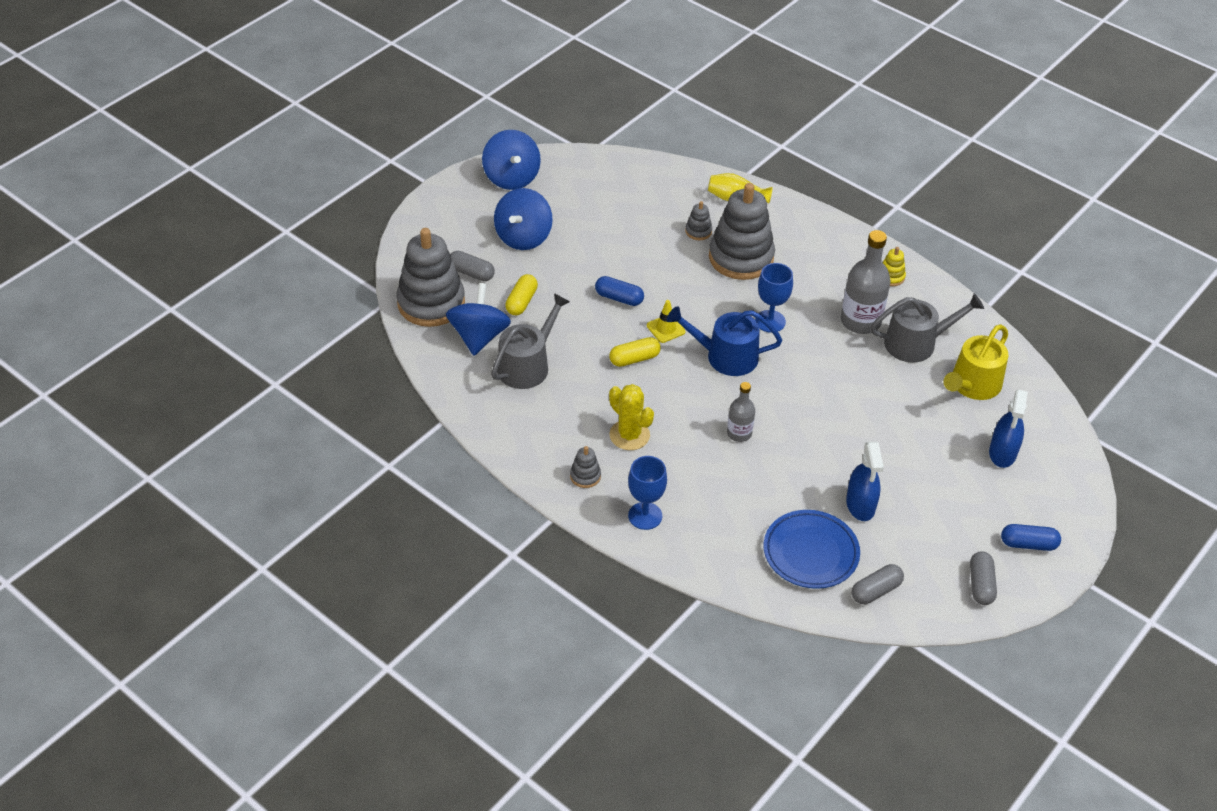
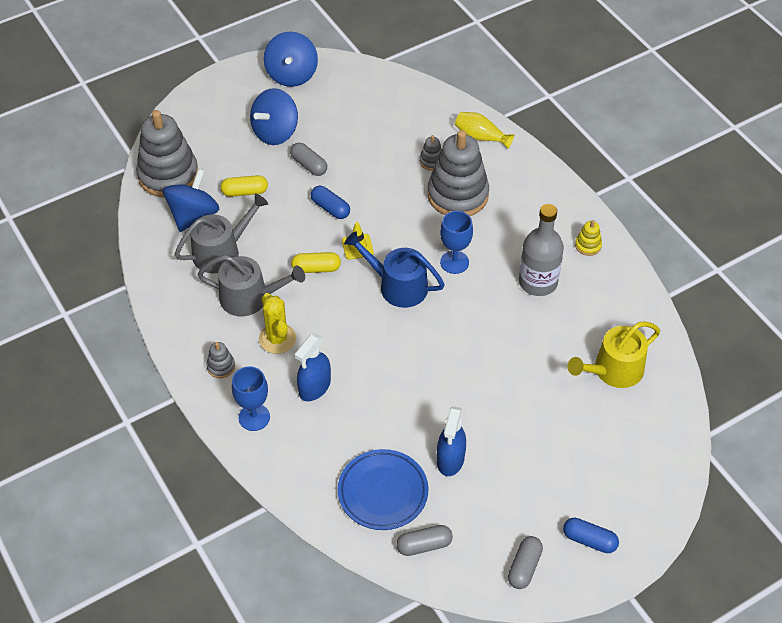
camera: 20 degrees right, 5 degrees up
(471, 273) = (215, 155): grey capsule -> grey capsule (309, 165)
(521, 302) = (245, 192): yellow capsule -> yellow capsule turned 45 degrees clockwise
(739, 433) = (374, 362): grey bottle -> none
(916, 343) = (580, 316): grey watering can -> grey watering can (250, 298)
(1002, 453) = (609, 444): blue spray bottle -> blue spray bottle (314, 387)

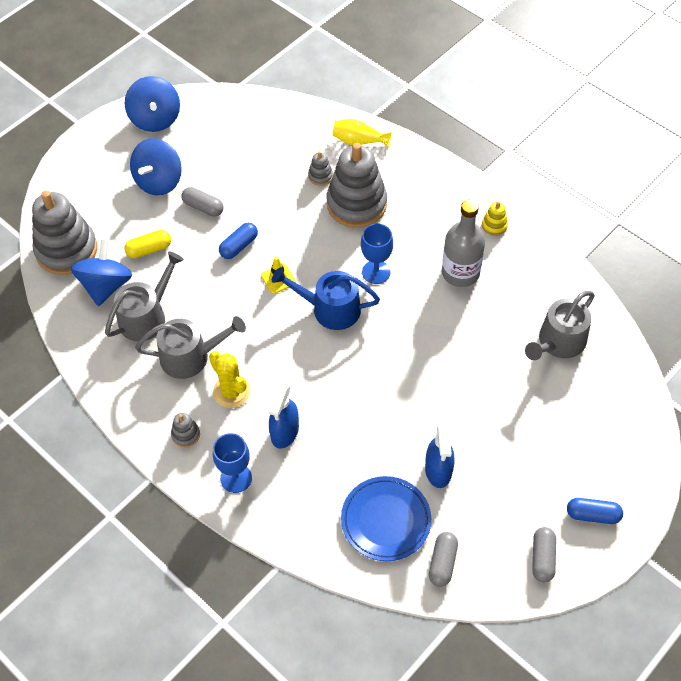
camera: 15 degrees left, 5 degrees up
(316, 268) = (245, 311): yellow capsule -> none
(330, 208) = (239, 246): blue capsule -> blue capsule turned 75 degrees counterclockwise
(424, 545) = (442, 563): grey capsule -> grey capsule turned 45 degrees counterclockwise
(613, 370) = (558, 342): yellow watering can -> grey watering can

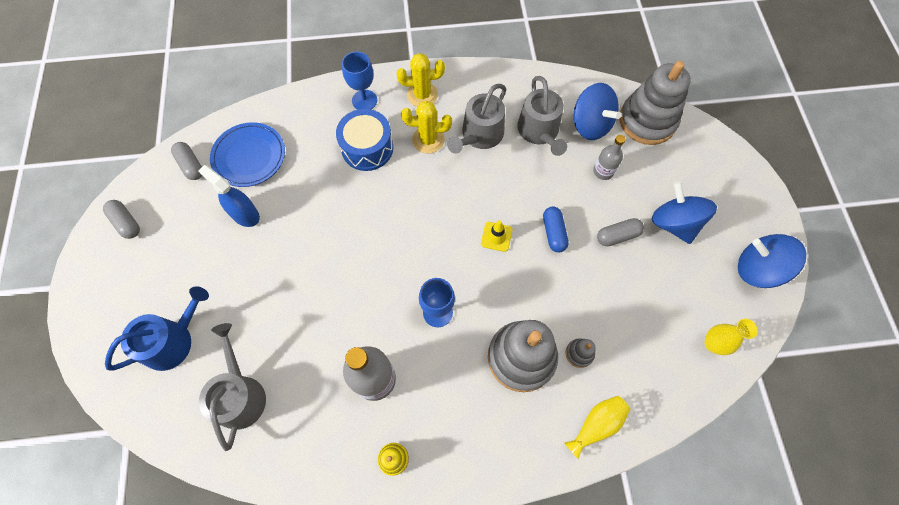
camera: 130 degrees right, 10 degrees up
(149, 249) = (603, 171): yellow capsule -> grey bottle
(186, 435) = (422, 95): grey stacking toy -> yellow cactus
(240, 114) = (712, 344): none -> yellow vase
(285, 432) = (367, 148): blue spray bottle -> blue drum
(330, 309) = (435, 251): blue watering can -> blue watering can (173, 341)
(592, 515) = (111, 280): blue capsule -> none

